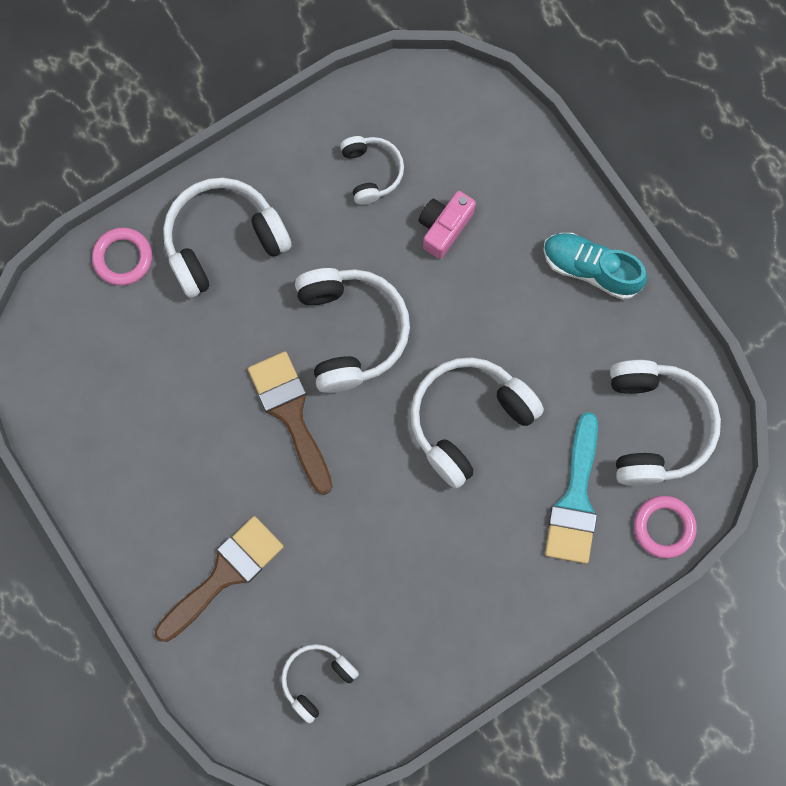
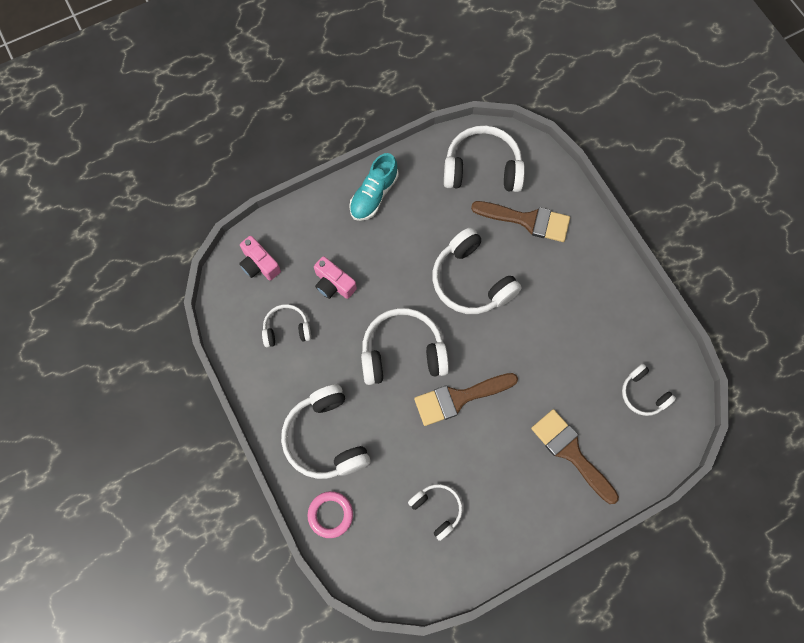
camera: 85 degrees left, 5 degrees down
(136, 395) = (437, 509): none -> white headphones
(463, 123) = (259, 264): none -> pink camera
(575, 499) = (527, 220): turquoise brush -> brown brush
(663, 527) = (547, 171): pink ring -> none

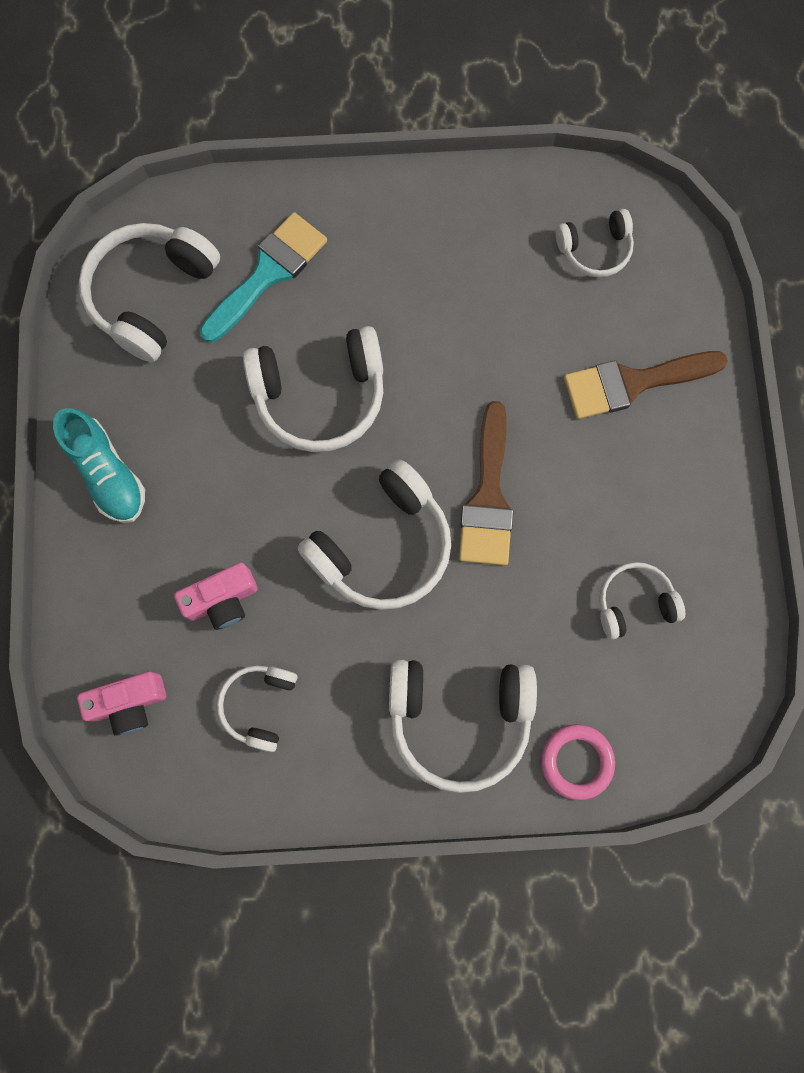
camera: 65 degrees left, 5 degrees up
(402, 353) = (382, 546): white headphones -> white headphones turned 150 degrees counterclockwise
(527, 220) = (268, 273): brown brush -> turquoise brush

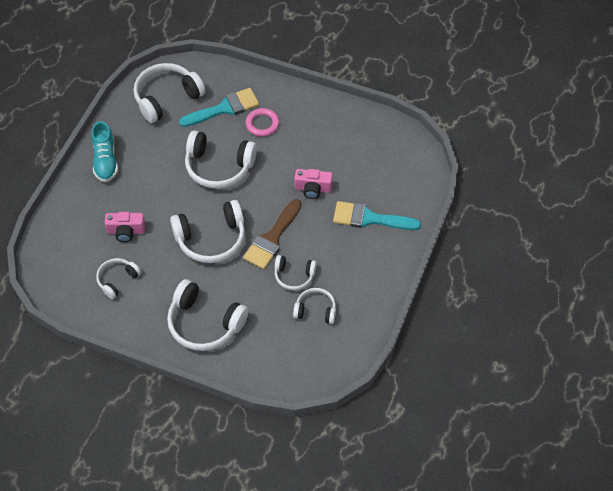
camera: 25 degrees right, 20 degrees down
(129, 703) = (61, 255): pink camera -> pink camera (313, 188)
(576, 761) = (249, 364): pink ring -> pink ring (262, 124)
(594, 249) = (384, 156): white headphones -> white headphones (294, 276)
(632, 383) = (369, 218): brown brush -> turquoise brush

